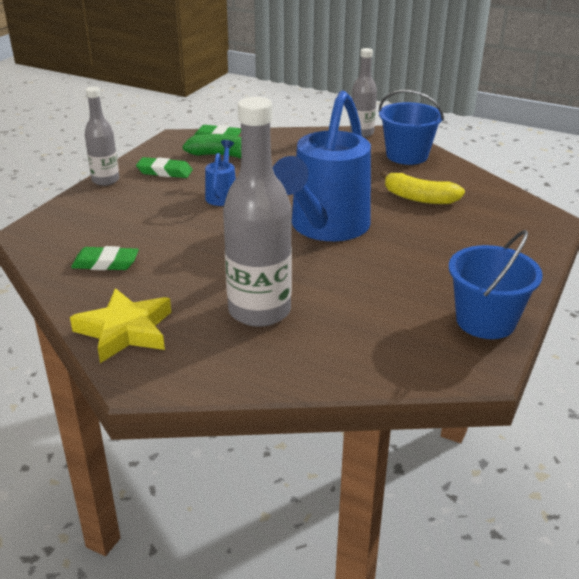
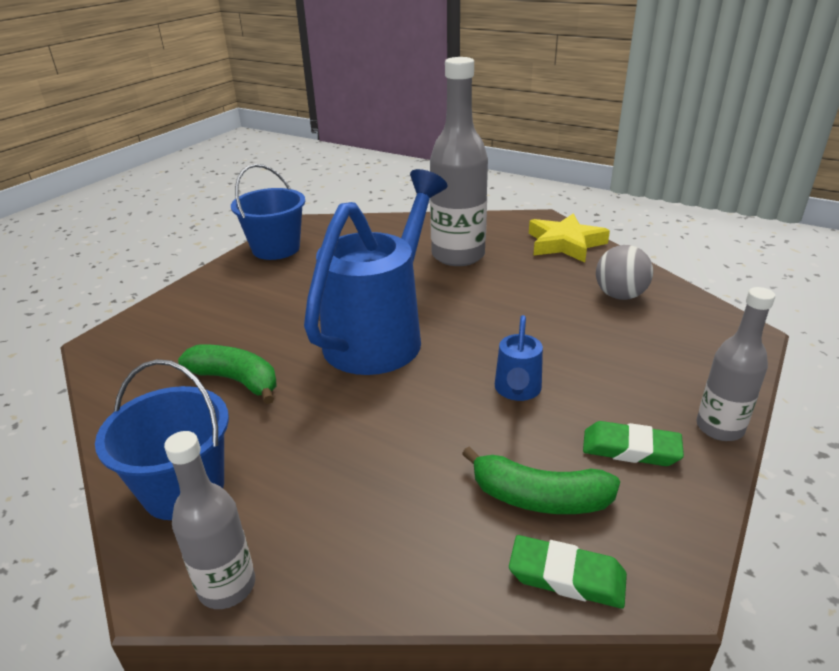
camera: 175 degrees left, 0 degrees up
(105, 263) = (620, 295): green eraser -> grey ball
(419, 198) = (236, 380): yellow banana -> green banana

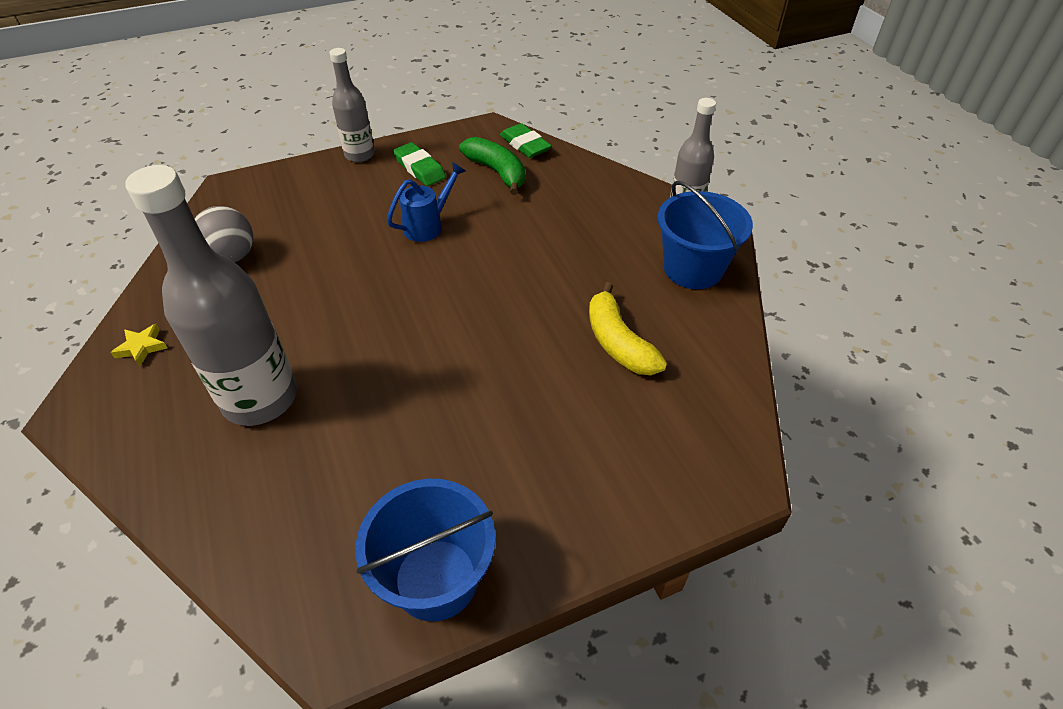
camera: 145 degrees left, 15 degrees up
(236, 380) = (618, 343): green banana -> yellow banana
(381, 334) = (461, 326): blue watering can -> none
(565, 243) = (142, 347): yellow star -> yellow star, size x0.46

